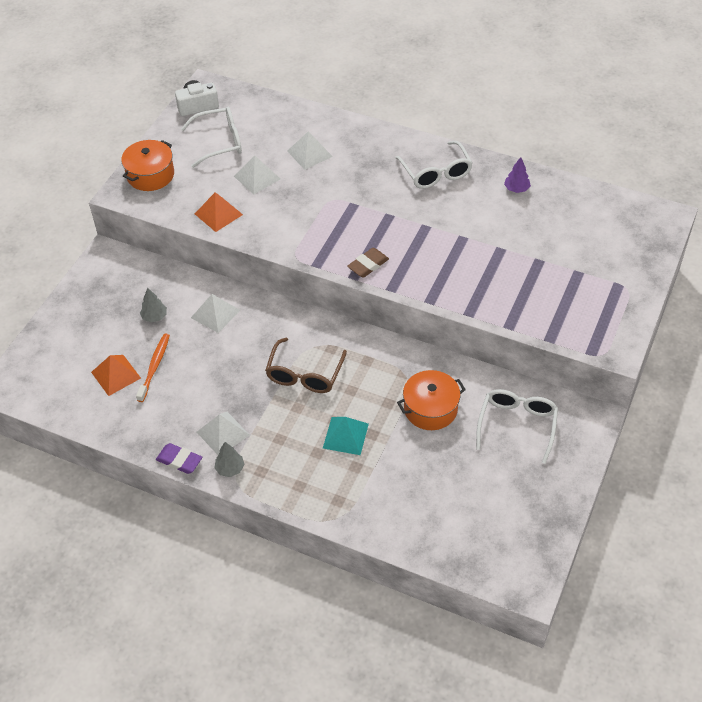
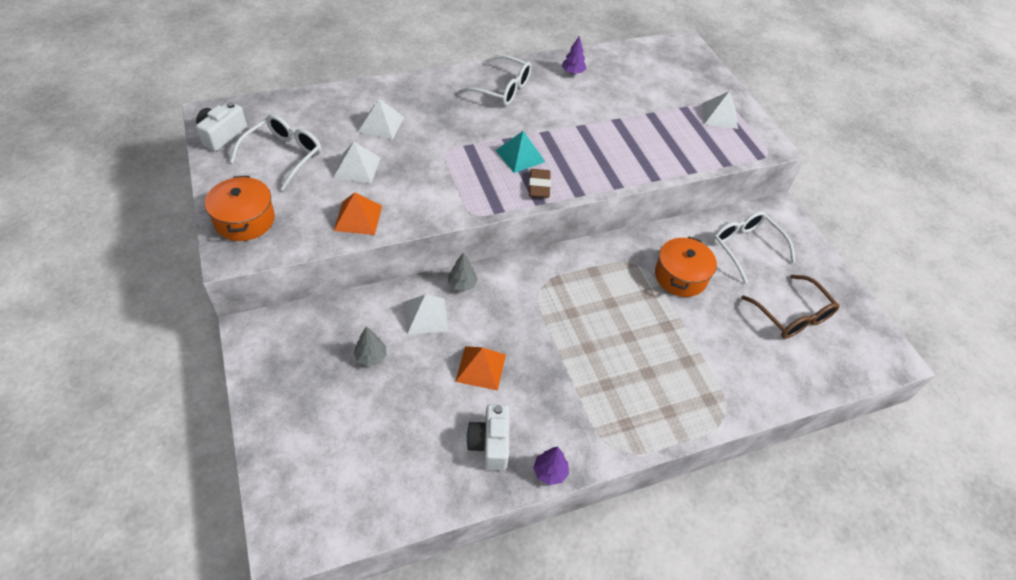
camera: 50 degrees left, 0 degrees up
(115, 375) = (395, 439): orange pyramid -> orange pyramid (480, 368)
(154, 367) = (425, 403): orange toothbrush -> none
(164, 418) = (490, 444): none -> white camera
(179, 460) = (550, 472): purple eraser -> purple tree
(223, 433) = (557, 416): white pyramid -> white pyramid (719, 115)
(230, 469) = (600, 443): grey tree -> grey tree (462, 284)
(304, 375) = (561, 316): brown glasses -> brown glasses (792, 316)
(345, 435) = (650, 342): turquoise pyramid -> turquoise pyramid (520, 156)

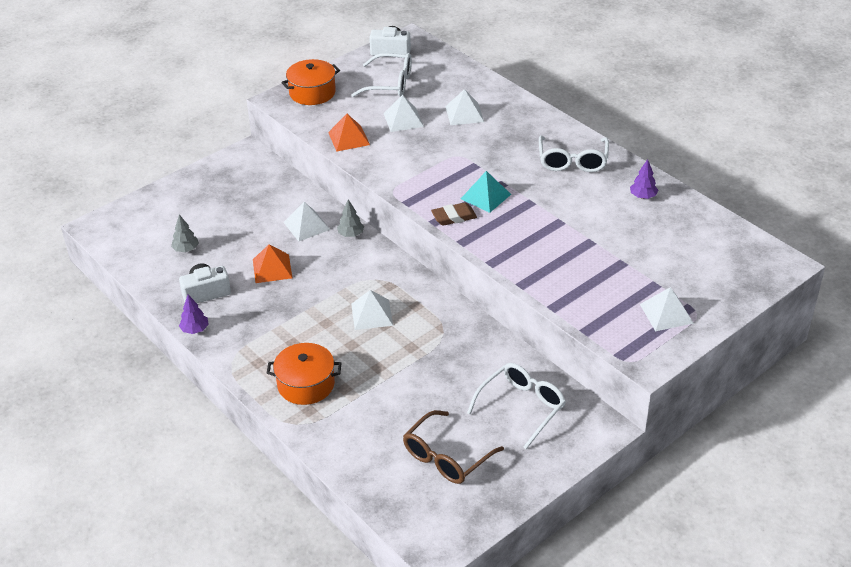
camera: 75 degrees right, 10 degrees down
(371, 357) = (253, 212): grey tree -> grey tree (186, 249)
(591, 307) = (371, 314): none -> white pyramid
(680, 276) = (447, 365): orange pot -> orange pot (306, 384)

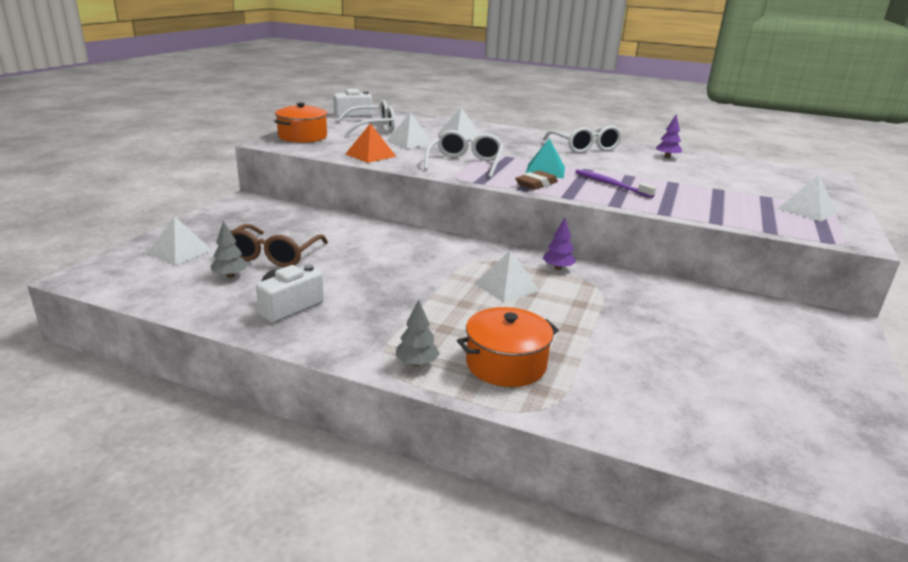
camera: 30 degrees left, 15 degrees down
(195, 330) = (303, 344): purple tree -> purple tree (557, 268)
(272, 268) = (354, 273): orange pyramid -> none
(306, 225) = (361, 237): white pyramid -> white pyramid (180, 252)
(351, 234) = (415, 235): grey tree -> grey tree (417, 363)
(446, 457) = (753, 391): brown glasses -> brown glasses (273, 255)
(522, 407) = (752, 325): white glasses -> white glasses (465, 163)
(523, 233) = (611, 185): none -> purple toothbrush

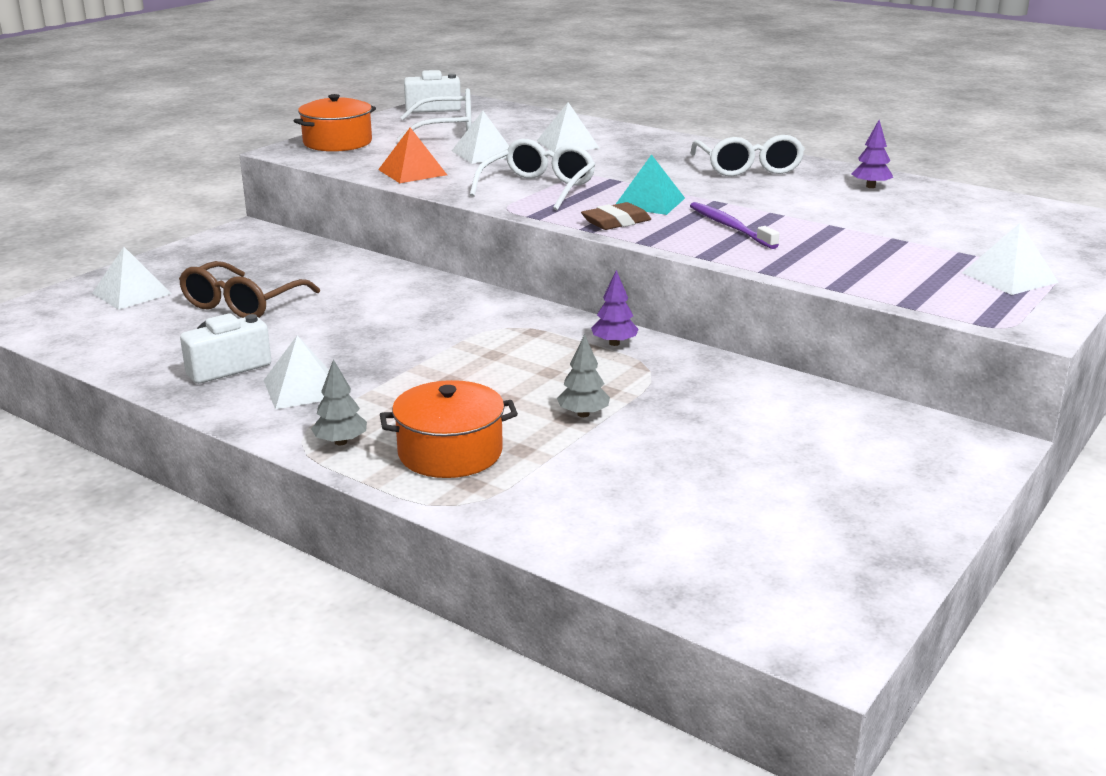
camera: 15 degrees right, 0 degrees up
(230, 276) = (177, 326): grey tree -> grey tree (583, 414)
(506, 287) = (522, 363): white pyramid -> white pyramid (302, 388)

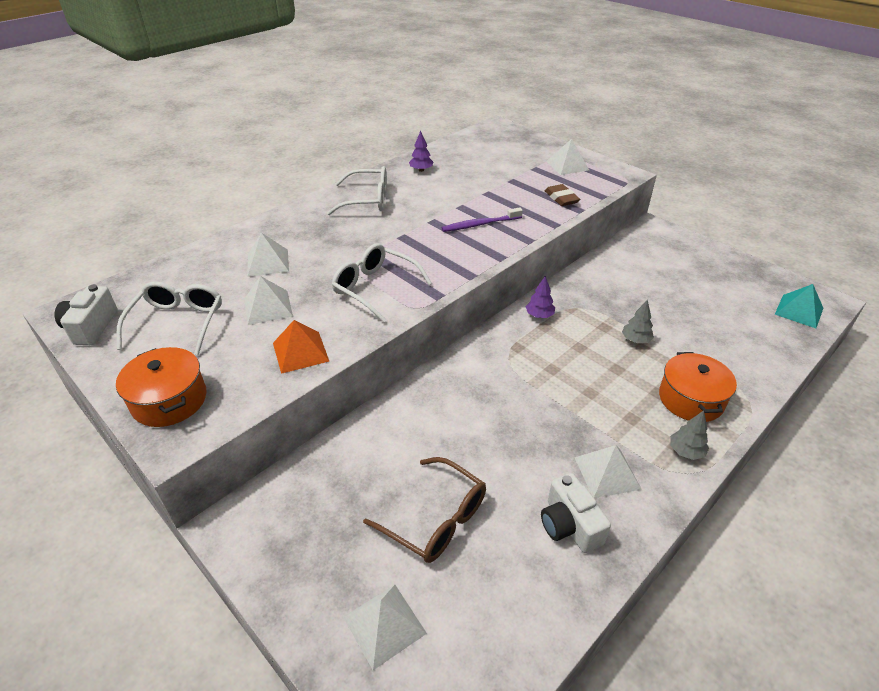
camera: 80 degrees left, 15 degrees up
(616, 222) = (461, 263): brown eraser -> brown eraser (561, 198)
(649, 202) = (424, 245): turquoise pyramid -> turquoise pyramid (799, 311)

